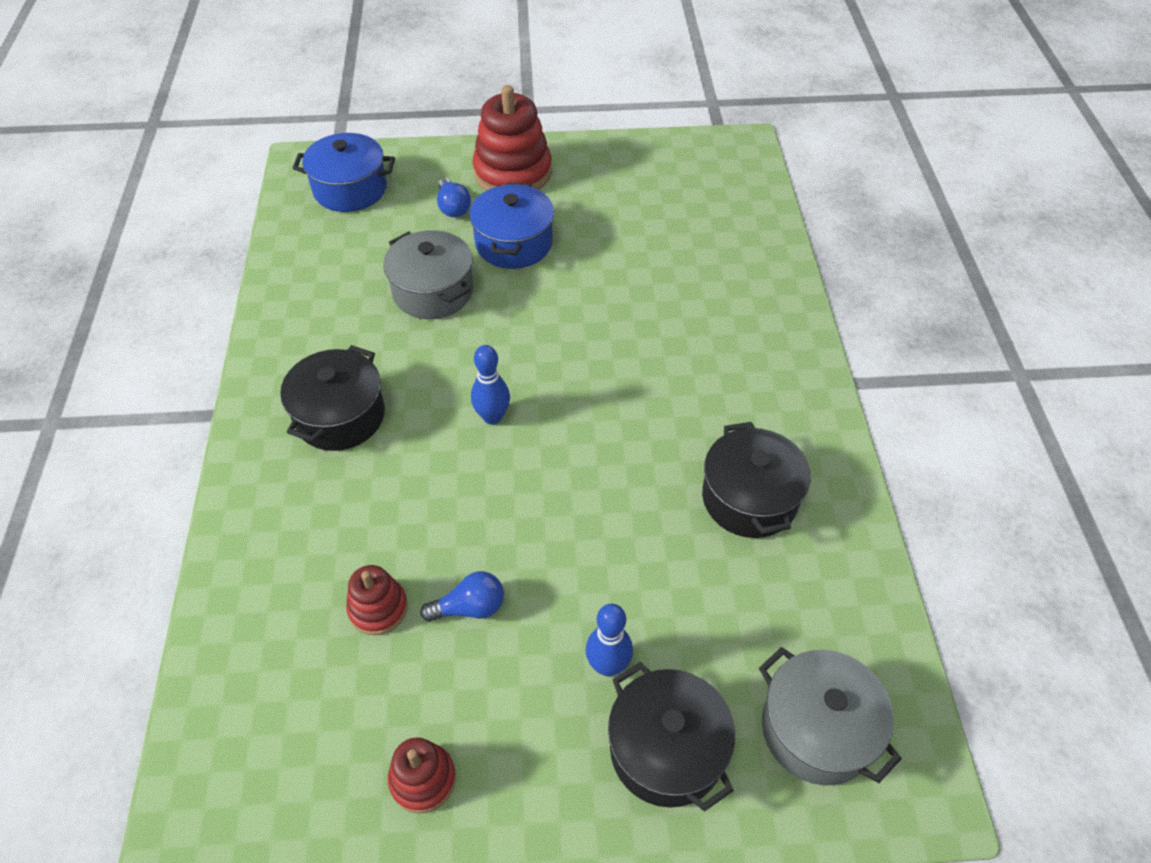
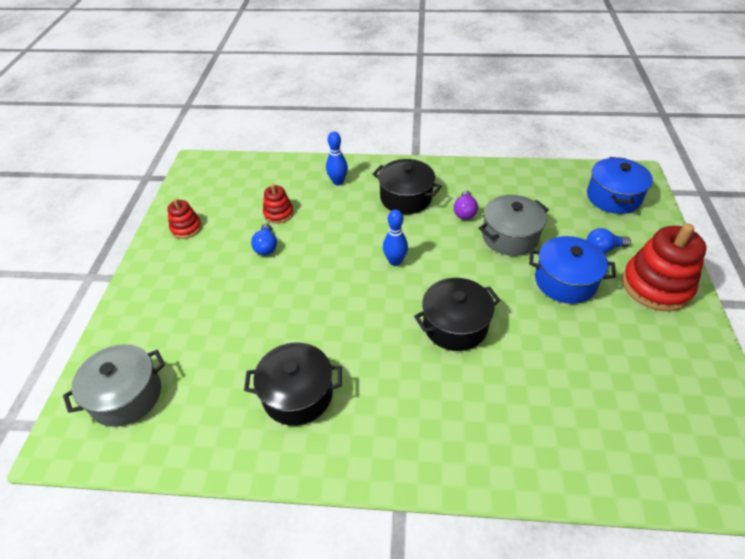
camera: 100 degrees right, 5 degrees down
(378, 340) = (464, 212): none -> purple light bulb
(608, 665) = (210, 300): blue bowling pin -> blue bowling pin (338, 182)
(666, 749) = (153, 320): black pot -> black pot (455, 325)

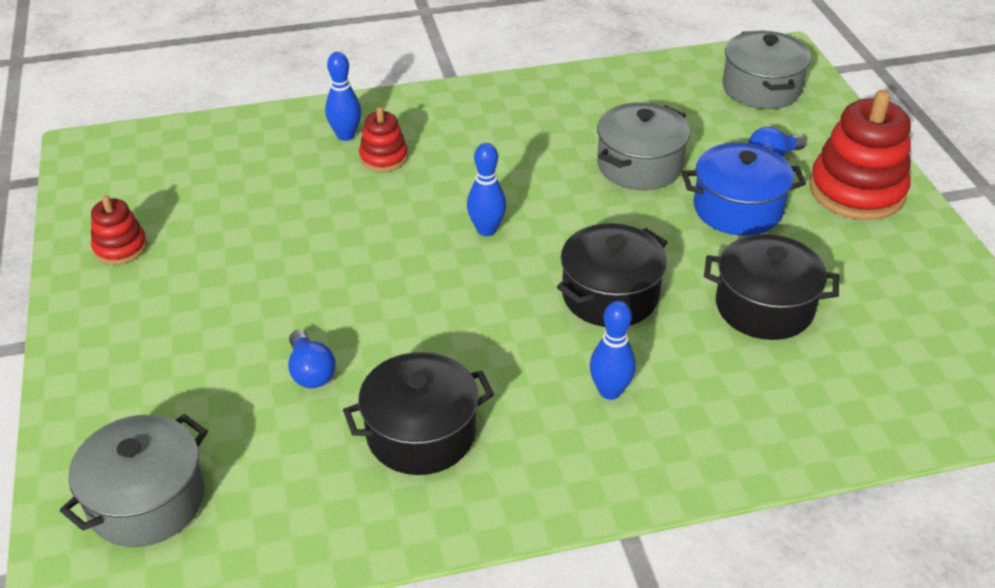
camera: 20 degrees left, 5 degrees down
(266, 246) = (273, 248): blue light bulb -> blue light bulb (310, 372)
(278, 213) = (269, 198): red stacking toy -> red stacking toy (383, 157)
(406, 198) = (464, 140): black pot -> black pot (764, 307)
(428, 396) = (610, 391): none -> blue bowling pin
(464, 212) = (561, 144): purple light bulb -> none
(613, 197) = (761, 88): blue pot -> grey pot

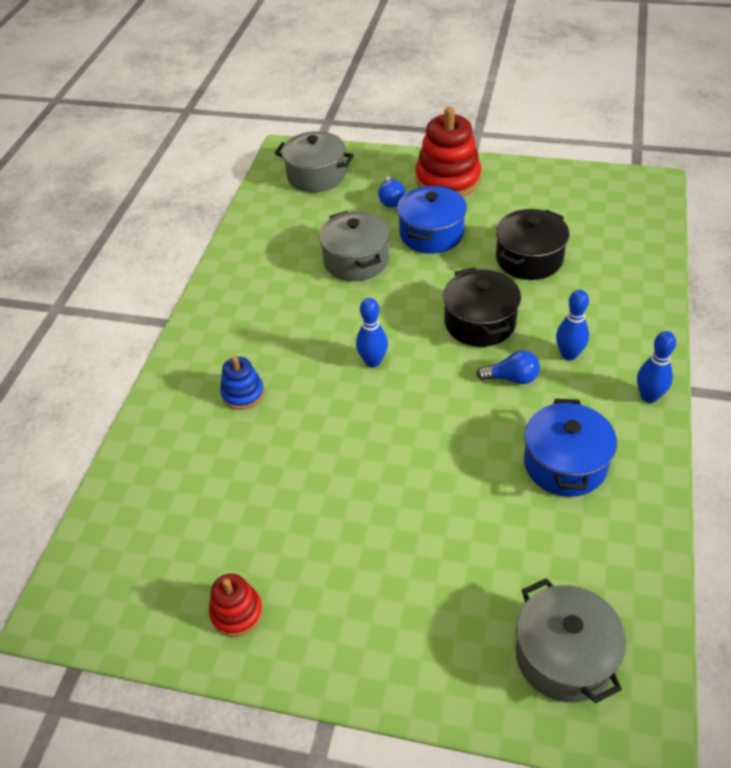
camera: 60 degrees left, 5 degrees up
(310, 372) = (472, 511): blue light bulb -> blue light bulb (512, 378)
(346, 135) = (194, 409): blue bowling pin -> blue bowling pin (649, 396)
(383, 157) = (243, 394): red stacking toy -> blue stacking toy
(421, 433) = (565, 464): black pot -> blue pot

